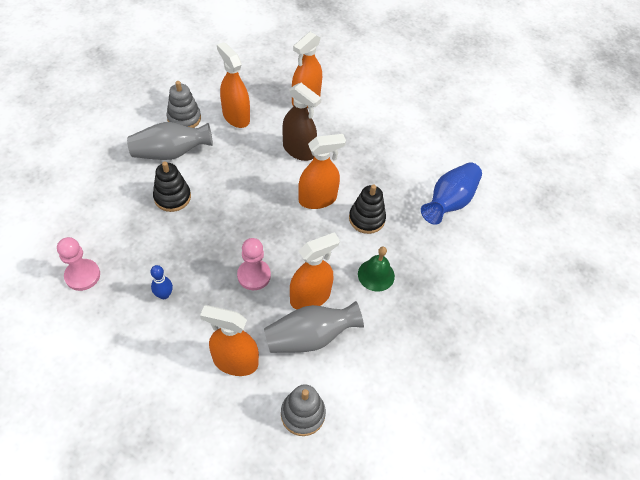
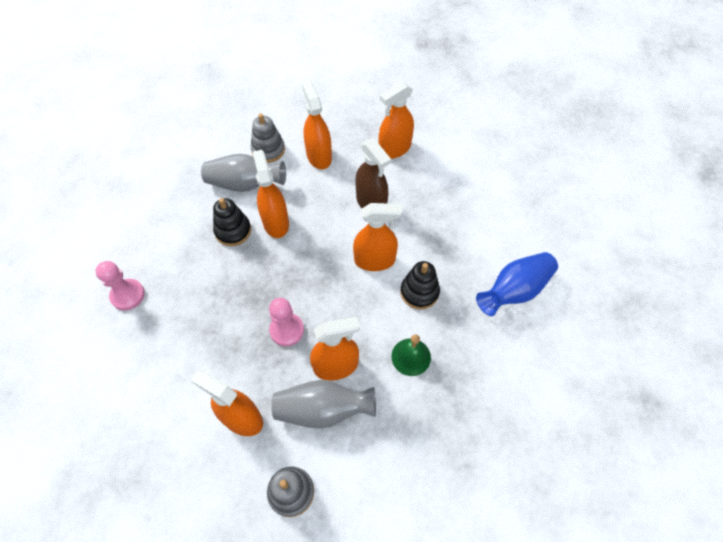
camera: 20 degrees right, 5 degrees up
(164, 295) = (195, 331): blue bowling pin -> none
(212, 183) = (275, 222): none -> orange spray bottle

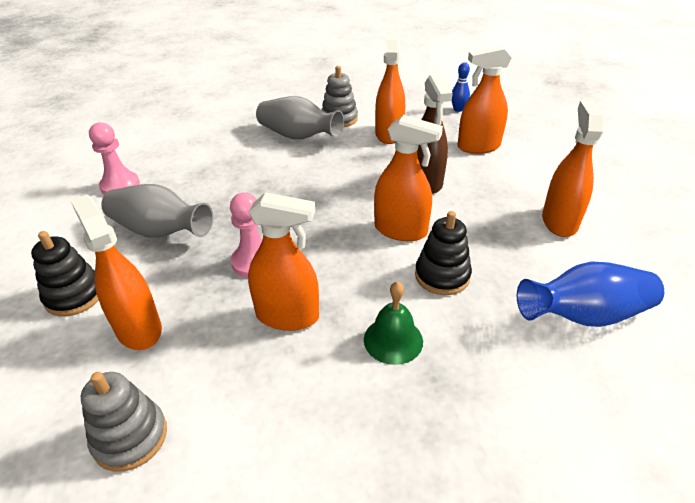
camera: 25 degrees right, 20 degrees down
(233, 231) = (260, 166): black stacking toy -> black stacking toy (74, 296)
(275, 222) = (308, 171): orange spray bottle -> orange spray bottle (559, 221)
(323, 410) = (239, 357): grey vase -> grey vase (160, 231)
(361, 106) = (458, 109): none -> blue bowling pin

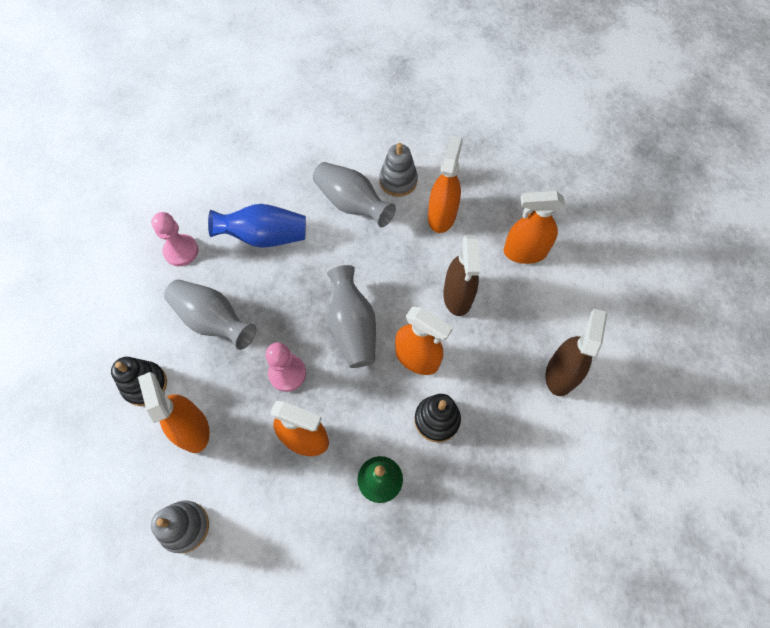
camera: 10 degrees right, 25 degrees up
(322, 216) = (353, 327): none -> grey vase
(458, 109) = (524, 185): blue bowling pin -> none
(559, 221) = (560, 374): orange spray bottle -> brown spray bottle
(584, 315) = (536, 484): blue vase -> blue vase (265, 236)

